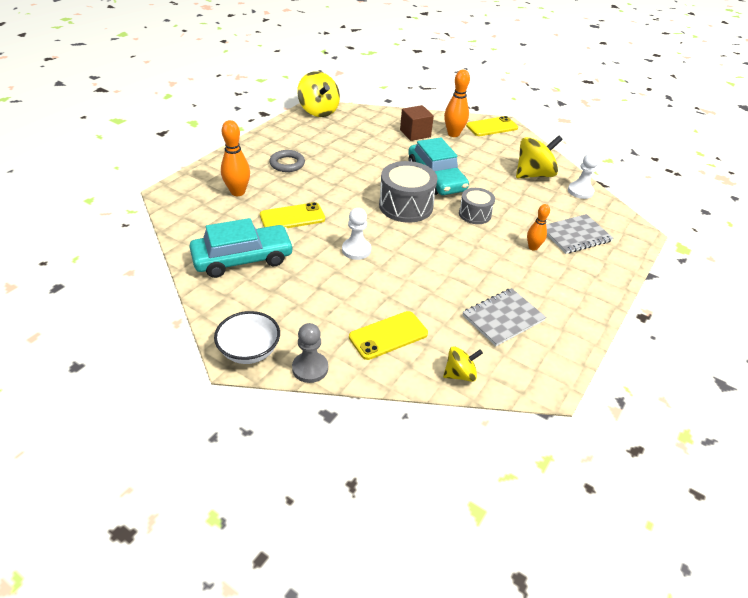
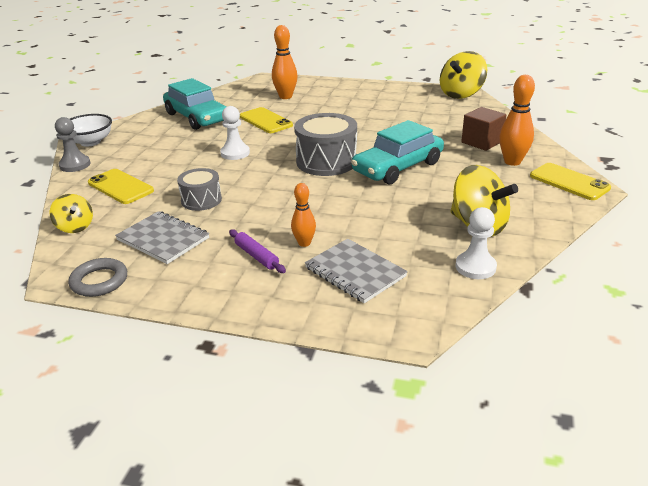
camera: 75 degrees right, 10 degrees down
(287, 164) = (348, 102): grey ring -> grey ring (99, 281)
(474, 214) = (344, 199): grey drum -> grey drum (201, 200)
(544, 273) = (256, 256): none -> purple rolling pin

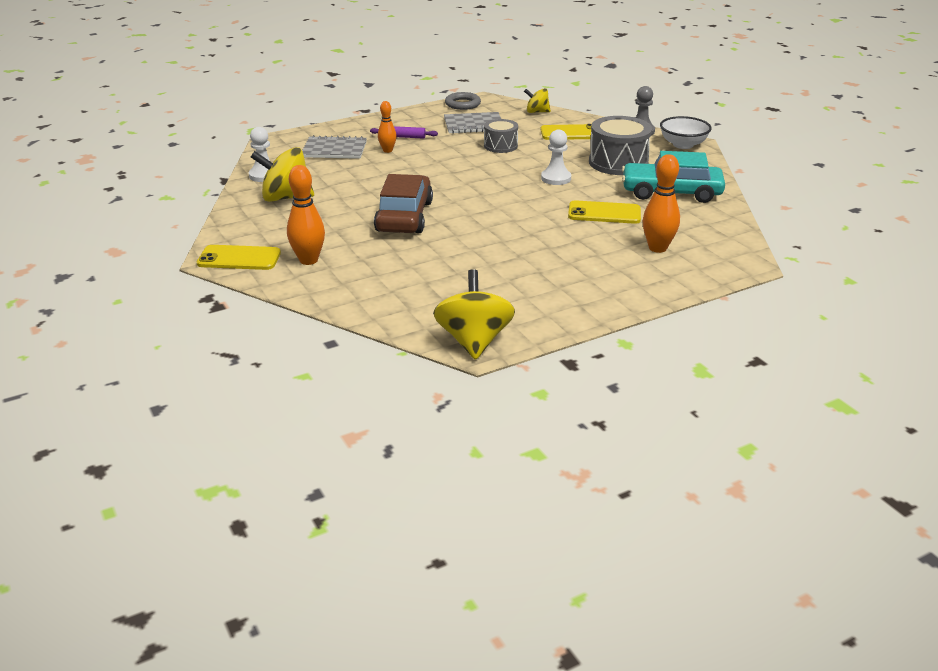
camera: 135 degrees right, 0 degrees up
(326, 161) = (470, 199): grey drum -> grey drum (618, 163)
(397, 167) = (404, 216): turquoise car -> brown car
(481, 142) = (361, 272): brown cube -> none

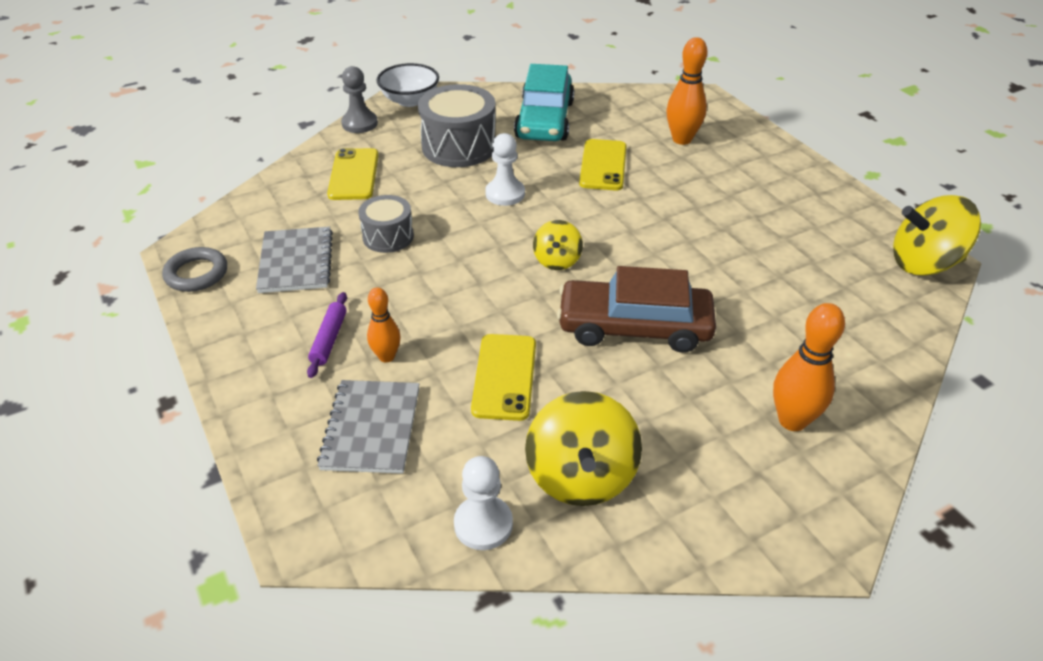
camera: 90 degrees left, 10 degrees up
(239, 258) = (813, 510): yellow phone -> yellow phone (504, 377)
(537, 112) = (262, 200): yellow spinning top -> yellow spinning top (557, 260)

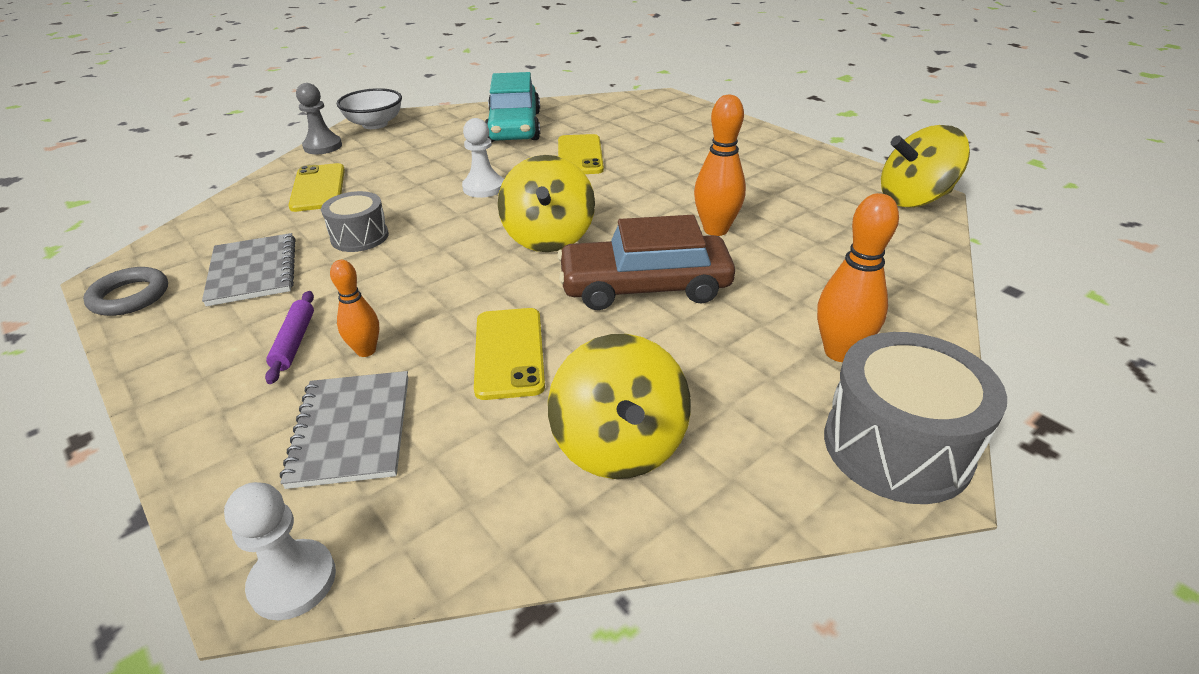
camera: 10 degrees left, 5 degrees down
(459, 146) = (430, 155): grey drum -> grey drum (896, 446)
(483, 524) = (508, 521): white pawn -> white pawn (293, 581)
(557, 260) = (549, 237): yellow spinning top -> yellow spinning top, size x1.77
(682, 139) = (651, 129): orange bowling pin -> orange bowling pin (715, 230)

